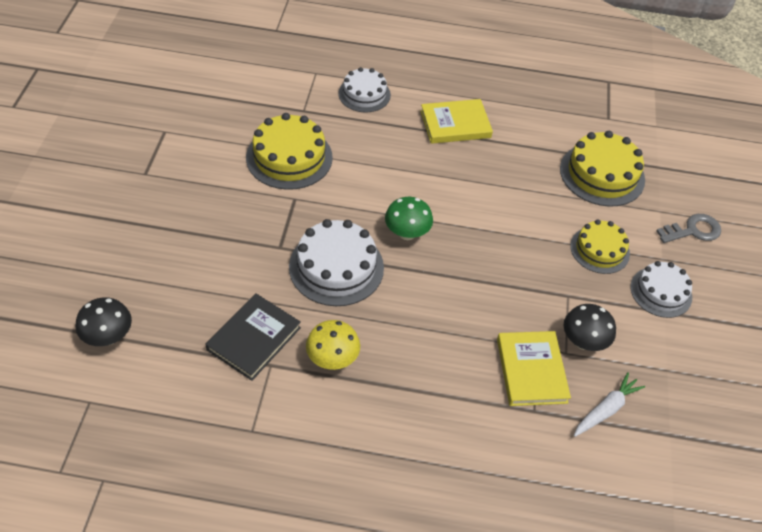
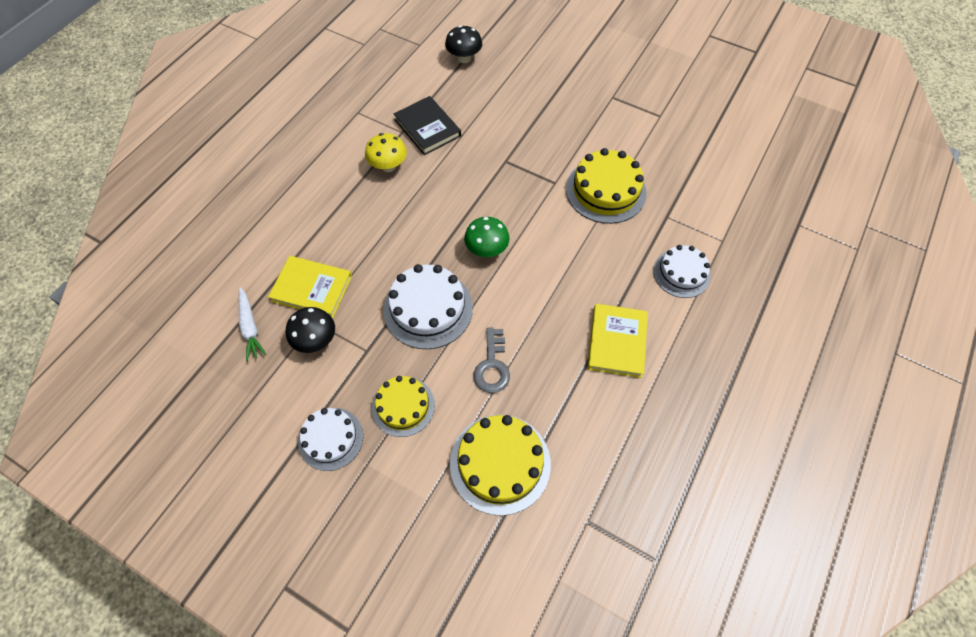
camera: 115 degrees right, 10 degrees up
(336, 267) = (471, 191): white cake -> white cake (428, 308)
(693, 230) = (386, 522): grey key -> grey key (492, 366)

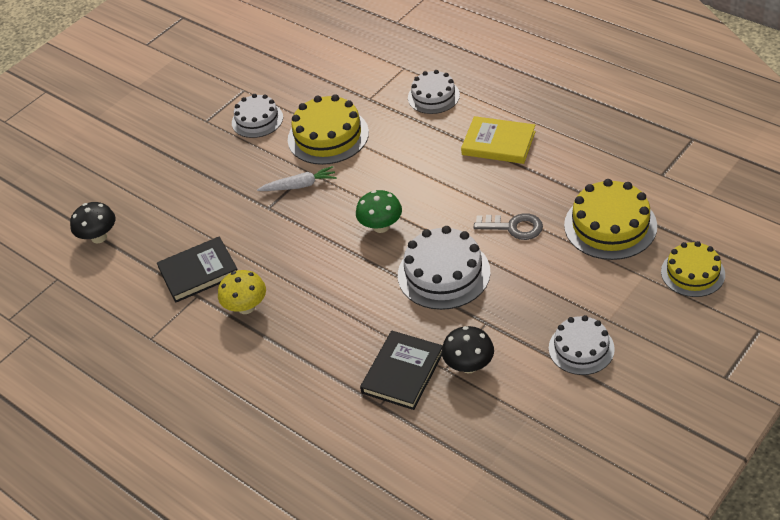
camera: 75 degrees left, 15 degrees down
(250, 327) = (444, 427): white carrot -> white carrot (299, 186)
(312, 288) = (402, 372): yellow book -> black book
(403, 406) = (550, 293): yellow cake -> yellow cake (692, 273)
(619, 133) = (257, 120): none -> white cake

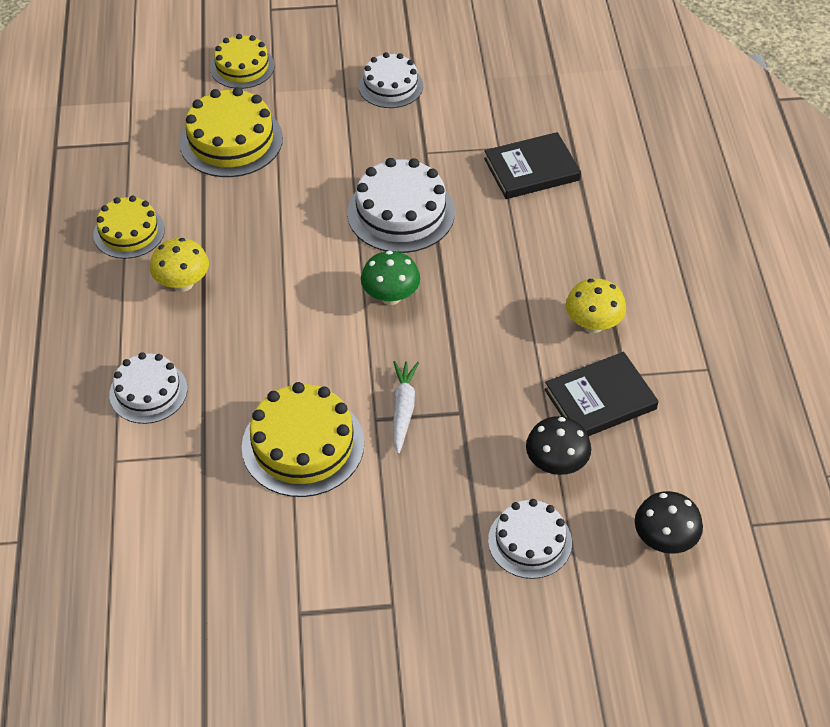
camera: 140 degrees left, 5 degrees up
(199, 272) = (600, 399): black book -> black book turned 45 degrees counterclockwise
(257, 120) = (340, 545): white cake -> white cake (530, 541)
(299, 186) = (403, 409): white carrot -> white carrot turned 60 degrees clockwise
(469, 365) = (479, 136): black mushroom -> black mushroom (556, 464)
(498, 143) = (183, 283): yellow book -> yellow mushroom
(514, 227) = (295, 201): grey key -> none
(570, 139) = (129, 232): none -> yellow cake

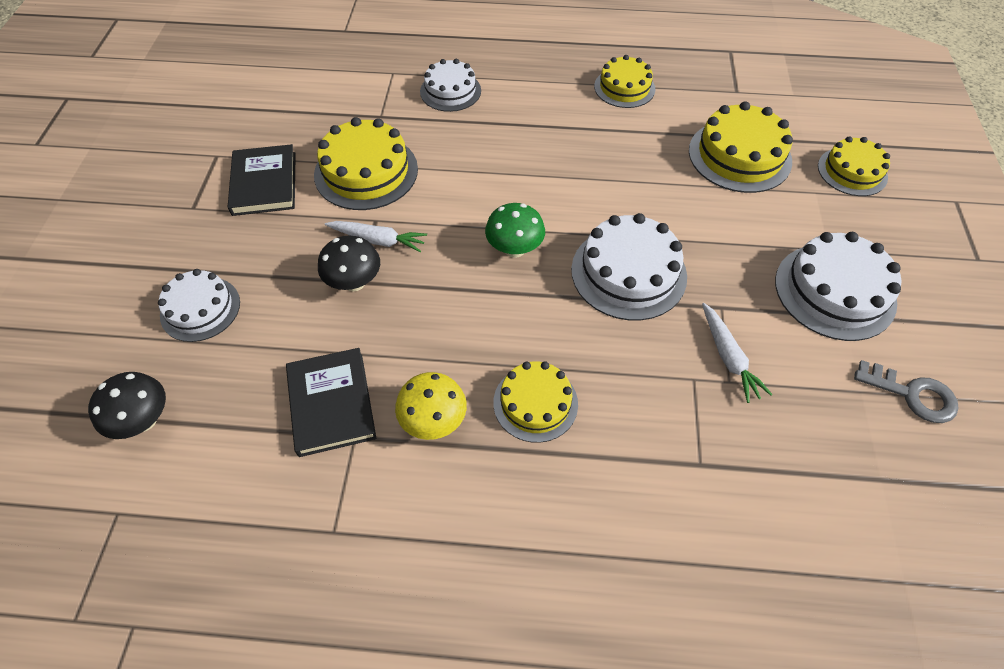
camera: 100 degrees right, 5 degrees up
(183, 283) = (559, 115): yellow mushroom -> none
(390, 86) = (834, 291): white cake -> white cake, size x1.54
(475, 148) = (728, 357): none -> white carrot
(480, 52) = (912, 394): none -> grey key
(531, 169) = (689, 410): black book -> black book (264, 183)
(555, 261) = (535, 403): none -> yellow cake
(556, 464) = (270, 346): black mushroom -> black mushroom (354, 282)

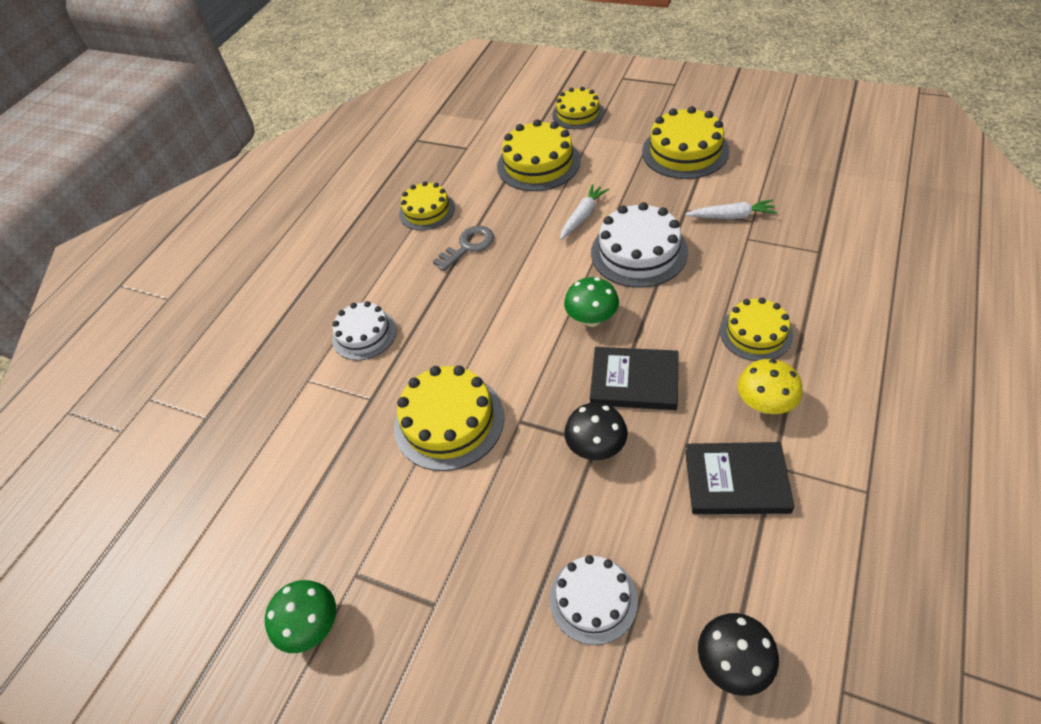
camera: 65 degrees left, 5 degrees down
(174, 145) = (312, 626): none -> green mushroom
(264, 183) = (426, 522): black book -> black book (634, 381)
(378, 240) = (548, 421): white carrot -> white carrot (583, 216)
(834, 291) = (685, 151): white cake -> yellow cake
(912, 394) = (775, 141): grey key -> grey key (468, 246)

